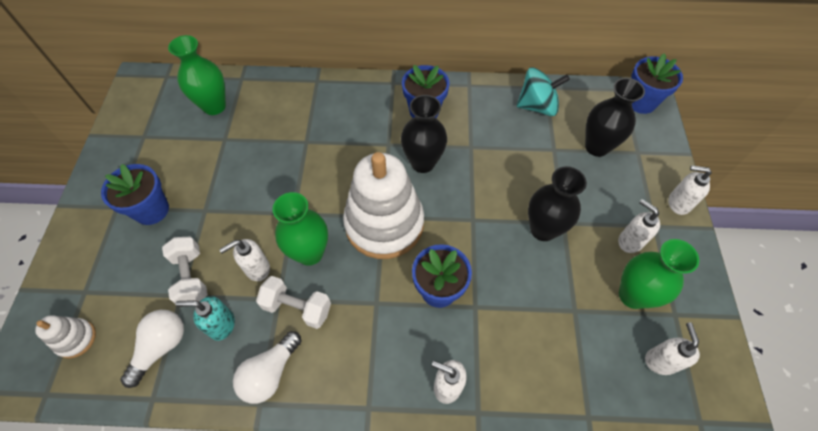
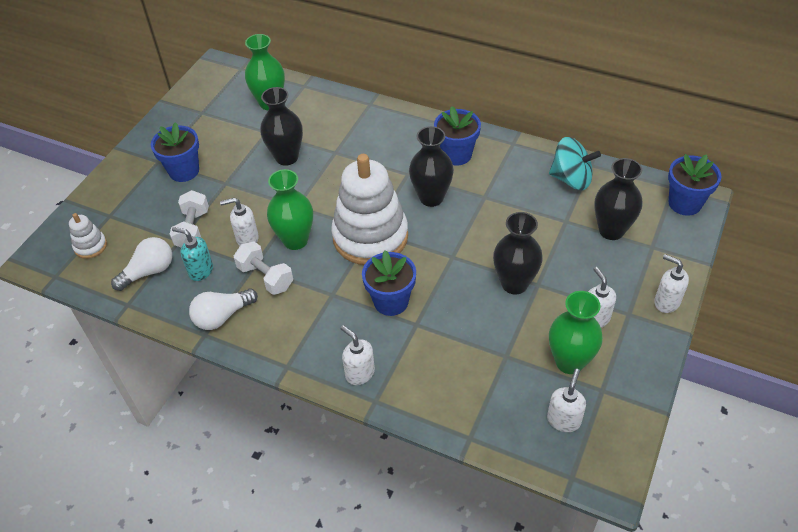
camera: 25 degrees right, 10 degrees down
(258, 161) = (286, 157): none -> black vase

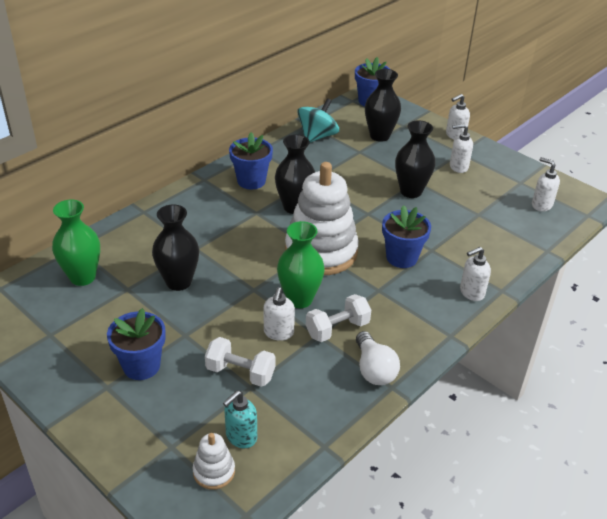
camera: 75 degrees left, 10 degrees down
(149, 271) = (284, 420): white light bulb -> none
(200, 270) = (304, 376): turquoise soap dispenser -> turquoise soap dispenser (241, 437)
(569, 362) = (493, 188): green vase -> none

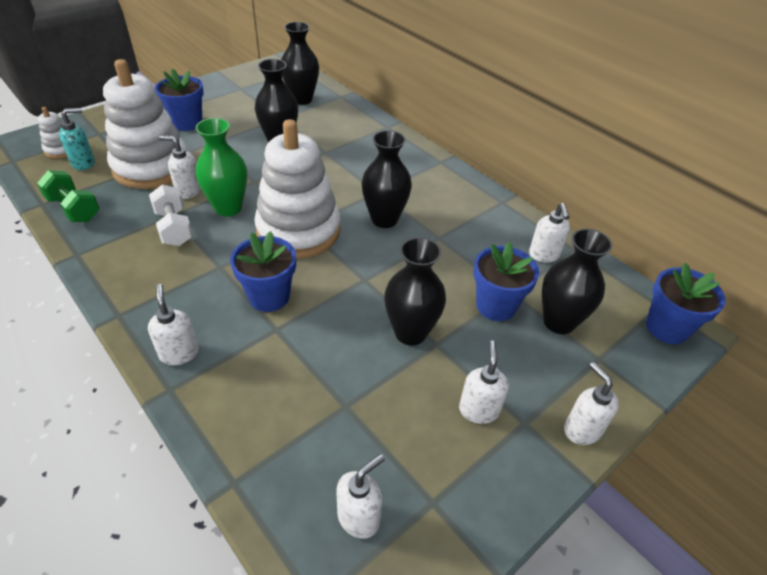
camera: 95 degrees right, 5 degrees up
(82, 277) = (301, 99): green vase -> black vase
(240, 372) = (151, 167): white dumbbell -> white stacking toy
(241, 437) = (84, 163): turquoise soap dispenser -> turquoise soap dispenser turned 105 degrees clockwise
(251, 181) = (437, 192): blue flower pot -> blue flower pot (496, 306)
(317, 136) = (544, 255): turquoise spinning top -> white soap dispenser
(327, 414) = (74, 209): none -> green dumbbell
(374, 369) = (106, 245): white light bulb -> none

